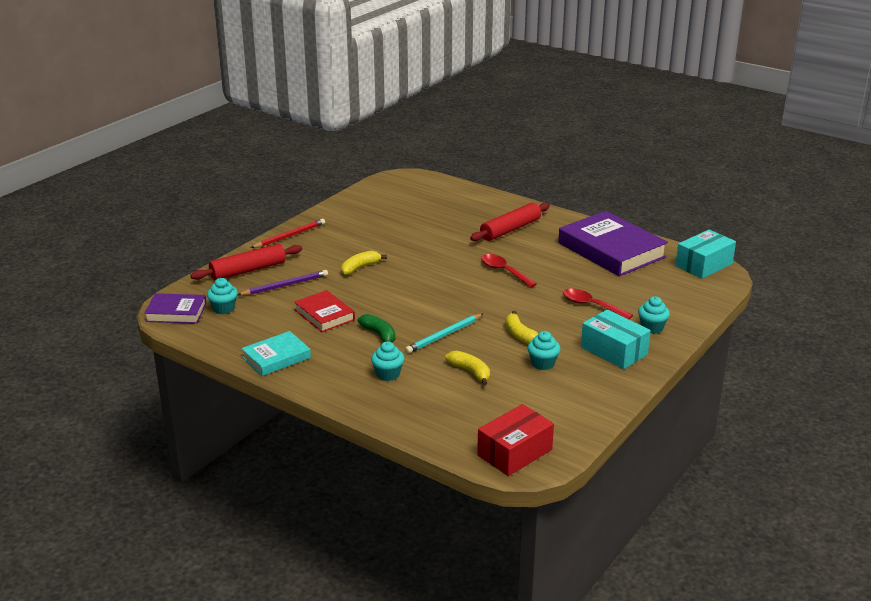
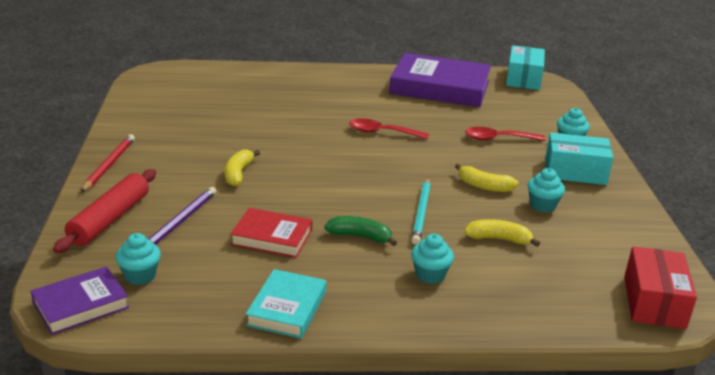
camera: 40 degrees left, 0 degrees up
(510, 229) = (330, 93): red rolling pin -> none

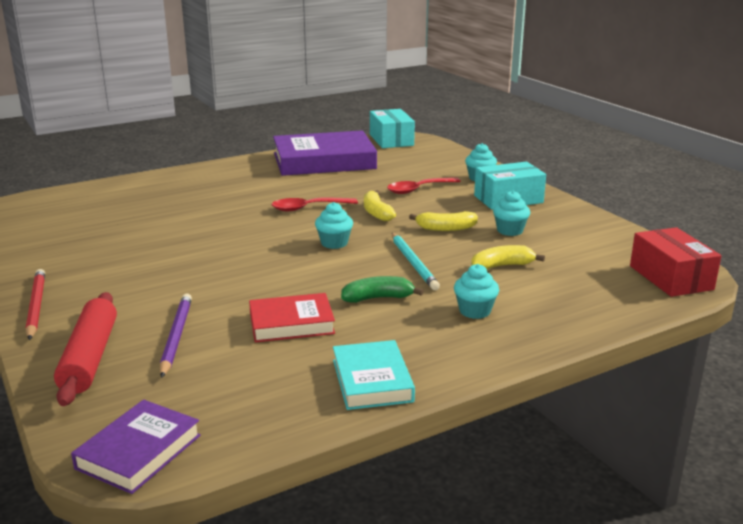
camera: 25 degrees left, 5 degrees down
(140, 276) = (182, 400): turquoise cupcake -> turquoise cupcake (334, 243)
(238, 174) = (197, 277): yellow banana -> yellow banana (376, 213)

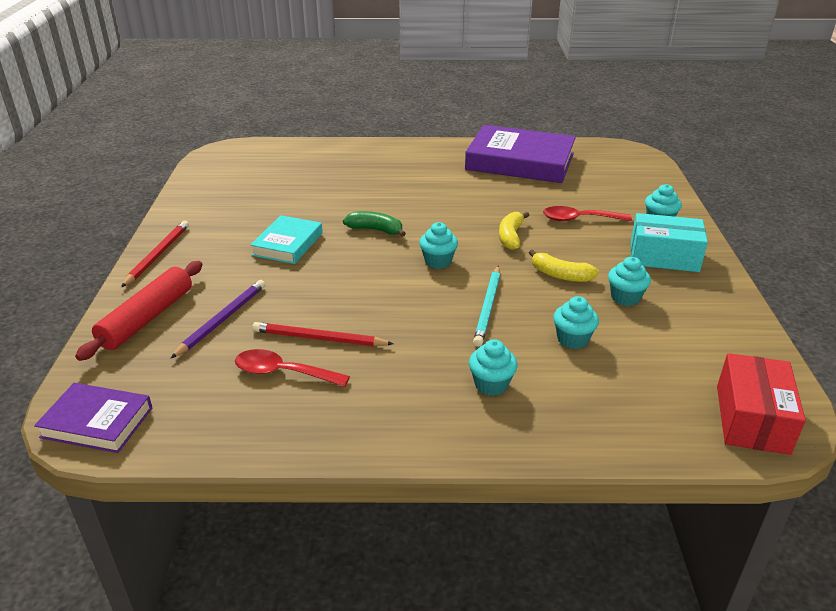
camera: 30 degrees right, 10 degrees up
(139, 451) = (97, 422): purple book -> purple book turned 45 degrees clockwise
(291, 323) = (319, 338): red book -> red pencil
(308, 208) = (453, 214): red spoon -> red spoon (283, 373)
(372, 380) = (325, 427): turquoise book -> turquoise book (288, 244)
(378, 298) = (416, 337): green banana -> green banana (375, 230)
(391, 140) = (611, 150): turquoise box -> none
(502, 266) = (572, 339): yellow banana -> turquoise cupcake

